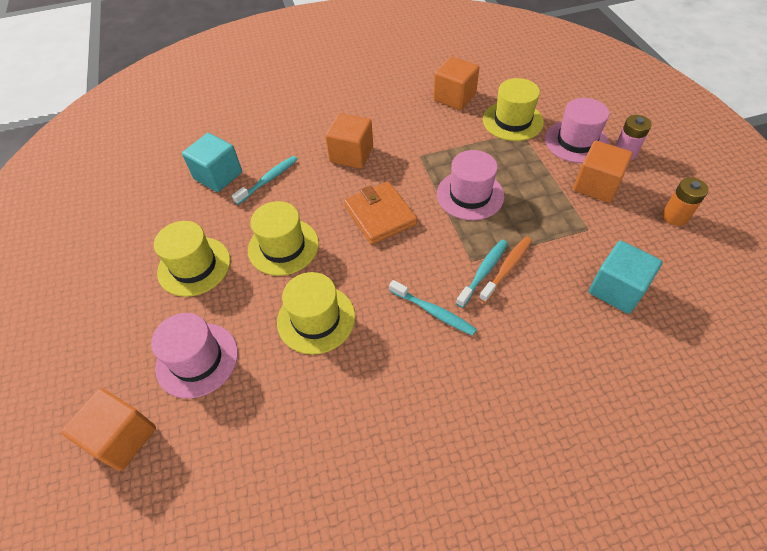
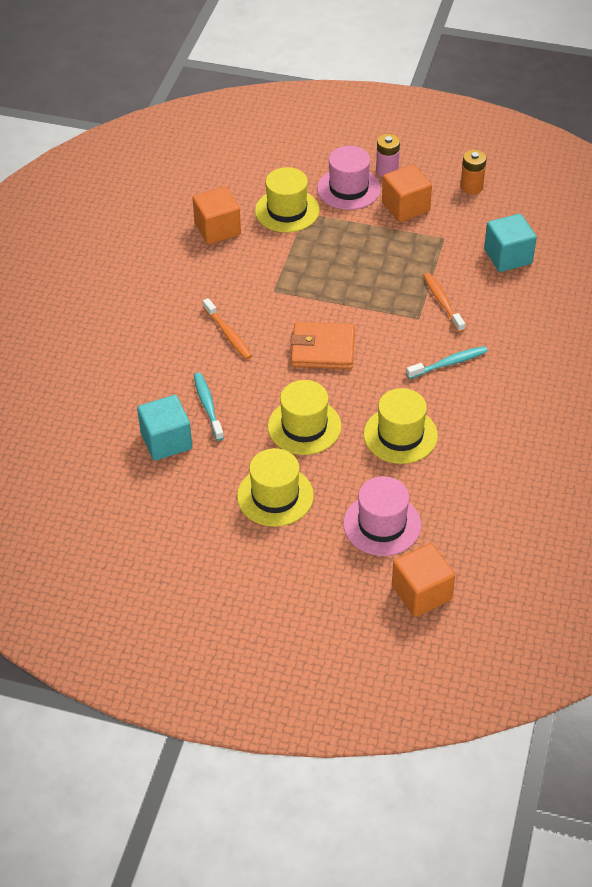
camera: 60 degrees left, 5 degrees down
(351, 154) = (228, 334): orange cube -> orange toothbrush
(470, 195) = (350, 283): pink hat -> none
(483, 272) = (435, 317): turquoise toothbrush -> none

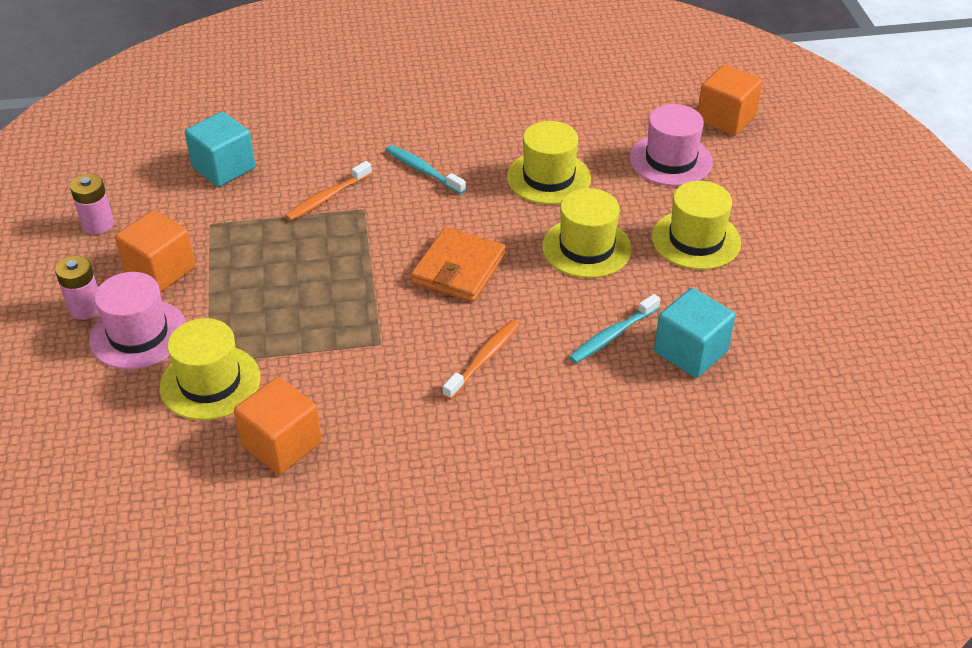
camera: 115 degrees left, 5 degrees down
(323, 349) = (458, 269): orange wallet -> orange wallet turned 45 degrees clockwise
(471, 187) = (98, 224): orange battery -> pink battery

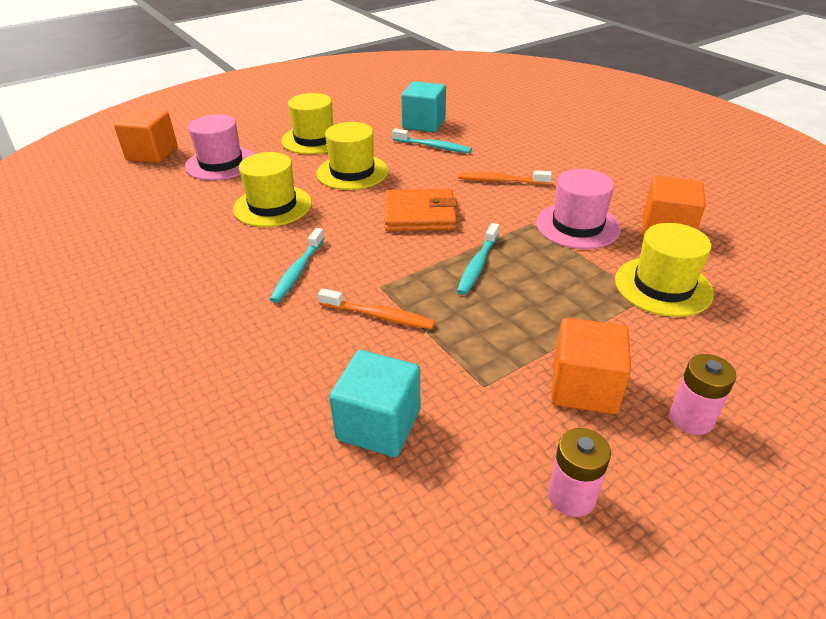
camera: 115 degrees left, 5 degrees down
(138, 334) = (672, 357): pink hat -> pink hat (577, 226)
(344, 275) = (477, 265): none -> turquoise toothbrush

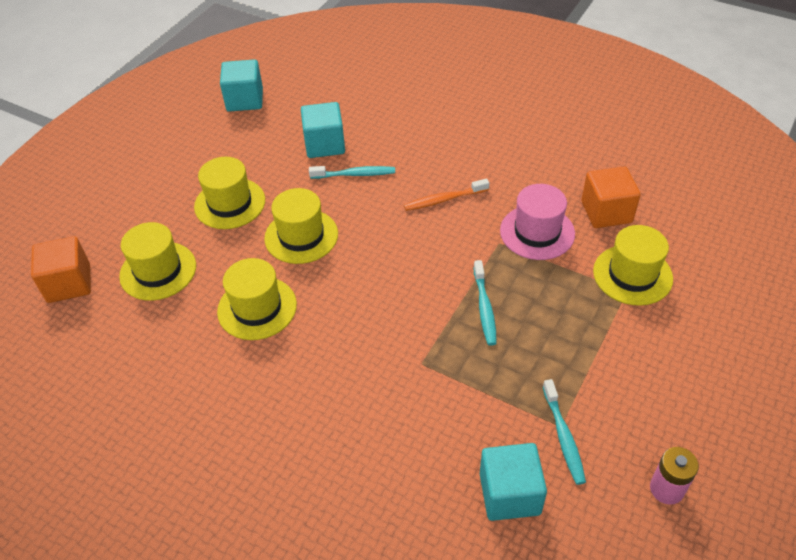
camera: 25 degrees left, 10 degrees up
(221, 163) = (158, 271): pink hat -> yellow hat
(297, 271) = (340, 375): turquoise toothbrush -> turquoise toothbrush (563, 437)
(379, 316) = (441, 394): orange toothbrush -> none
(383, 87) = (245, 100): none -> turquoise cube
(420, 214) = (400, 268): orange wallet -> none
(584, 387) = (628, 396): orange cube -> none
(691, 419) = (707, 392): pink battery -> none

